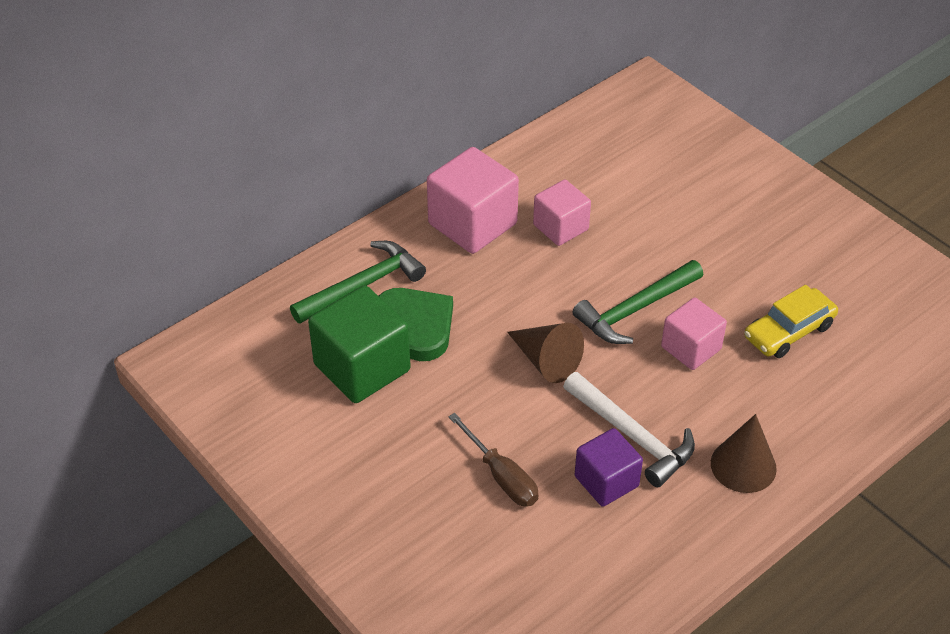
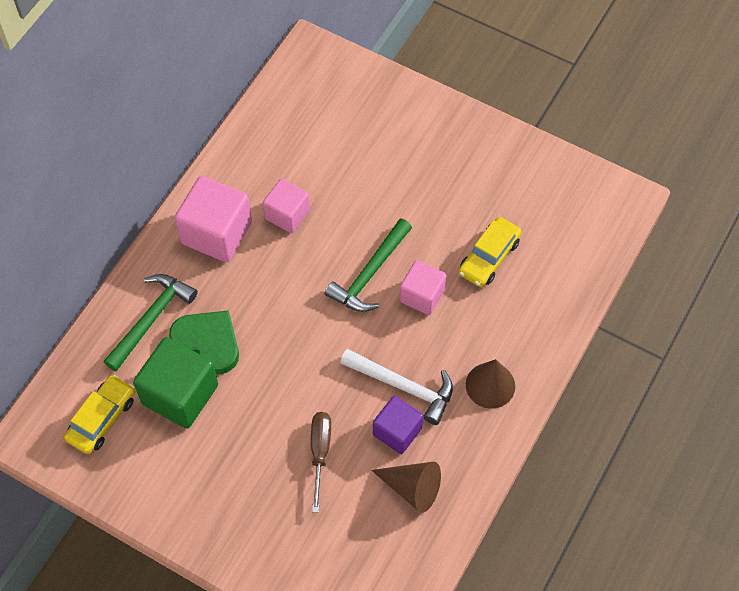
camera: 20 degrees left, 15 degrees up
(263, 366) = (102, 418): none -> yellow car
(501, 476) = (320, 453): brown screwdriver -> brown screwdriver turned 120 degrees counterclockwise
(546, 361) = (318, 342): brown cone -> brown cone (412, 488)

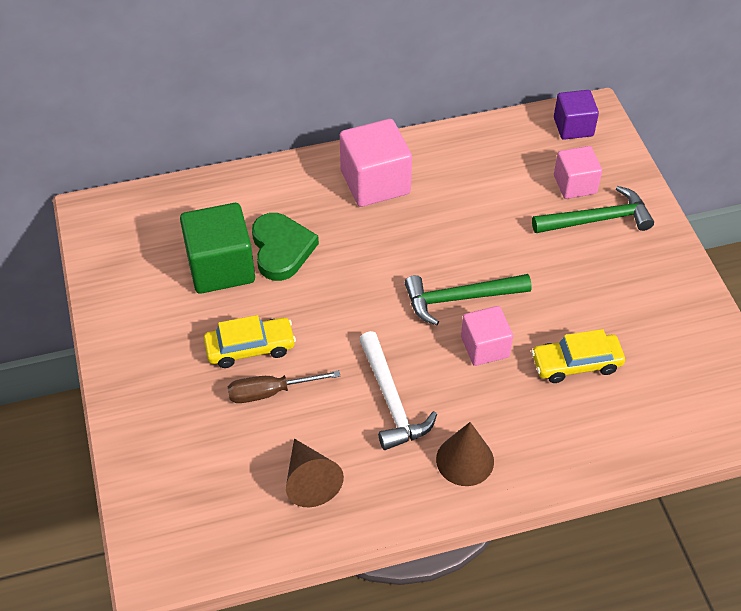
camera: 45 degrees right, 10 degrees down
(102, 418) = (151, 239): yellow car -> yellow car (250, 348)
(152, 319) = (261, 203): green hammer -> green hammer (597, 220)
(287, 214) = (443, 209): pink cube -> pink cube (575, 184)
(320, 453) = (270, 392): brown screwdriver -> brown screwdriver turned 150 degrees counterclockwise
(397, 431) = (347, 429): purple cube -> purple cube (573, 127)

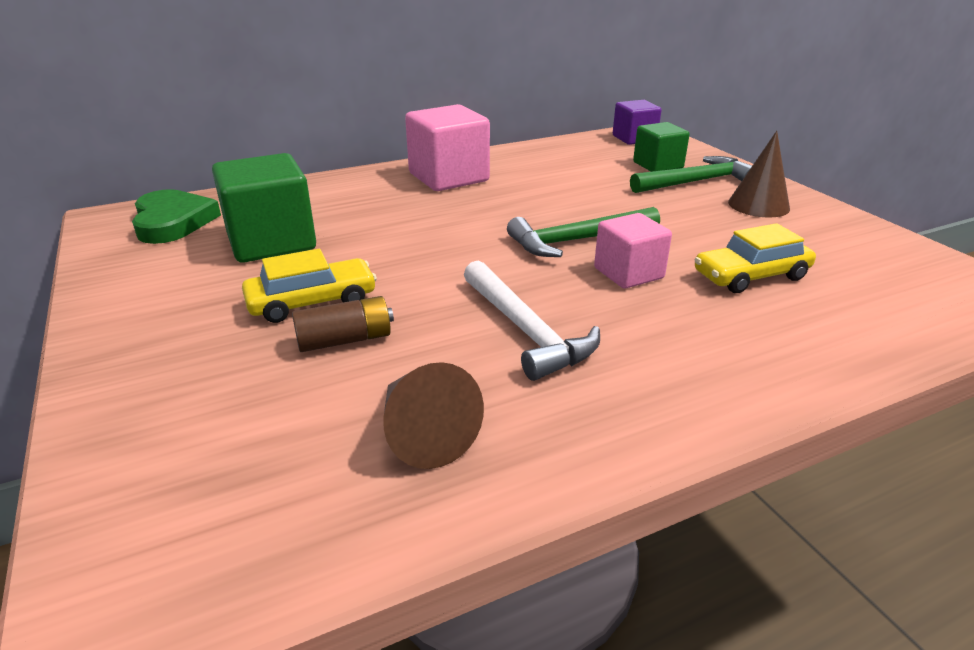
camera: 10 degrees left, 20 degrees down
(270, 392) = (345, 340): brown screwdriver -> brown battery
(281, 249) = (348, 224): green heart -> green heart (173, 222)
(465, 460) = (662, 380): brown cone -> brown cone (758, 205)
(575, 184) = (658, 165): pink cube -> green cube

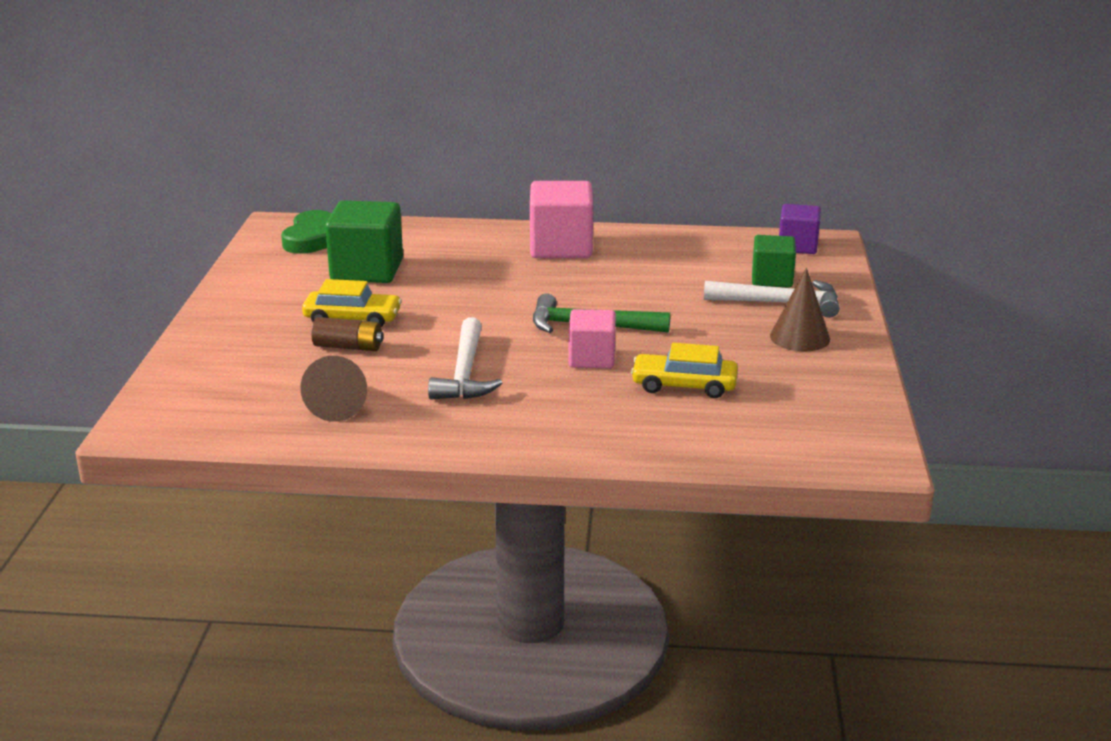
camera: 30 degrees right, 5 degrees down
(696, 182) = (780, 303): green hammer -> white hammer

